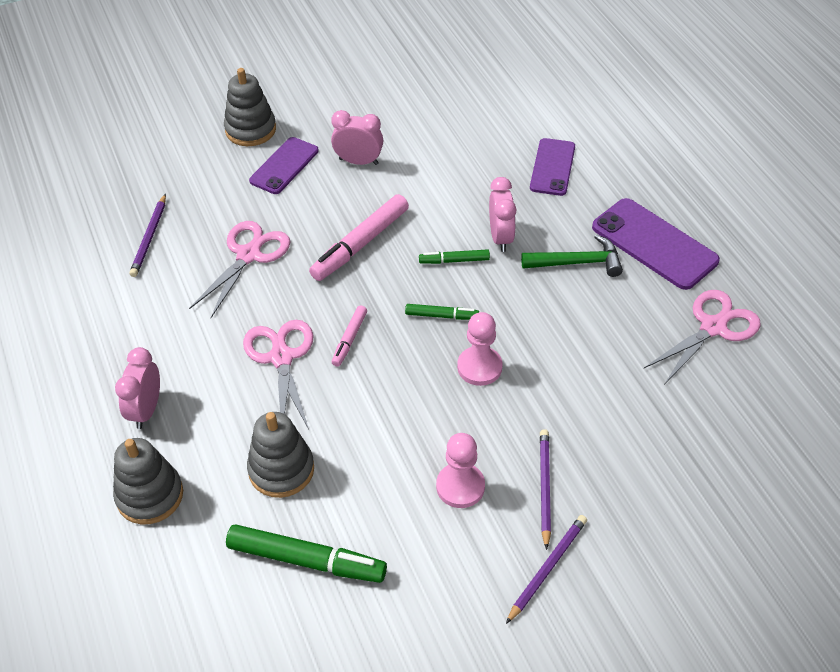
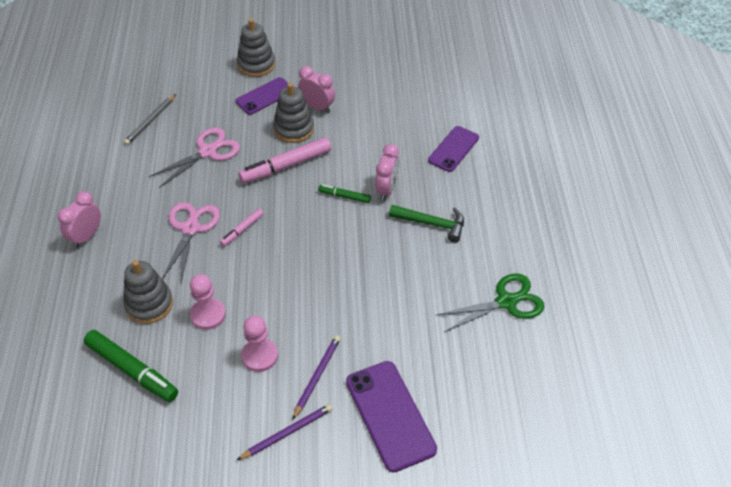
camera: 20 degrees right, 0 degrees up
(150, 237) = (150, 121): purple pencil -> grey pencil
(150, 495) = (58, 293): grey stacking toy -> grey stacking toy (293, 129)
(441, 316) = (314, 233): green marker -> none
(479, 367) = (319, 277): pink pawn -> pink pawn (208, 315)
(654, 244) = (497, 227): purple phone -> purple phone (390, 415)
(713, 327) = (506, 302): pink scissors -> green scissors

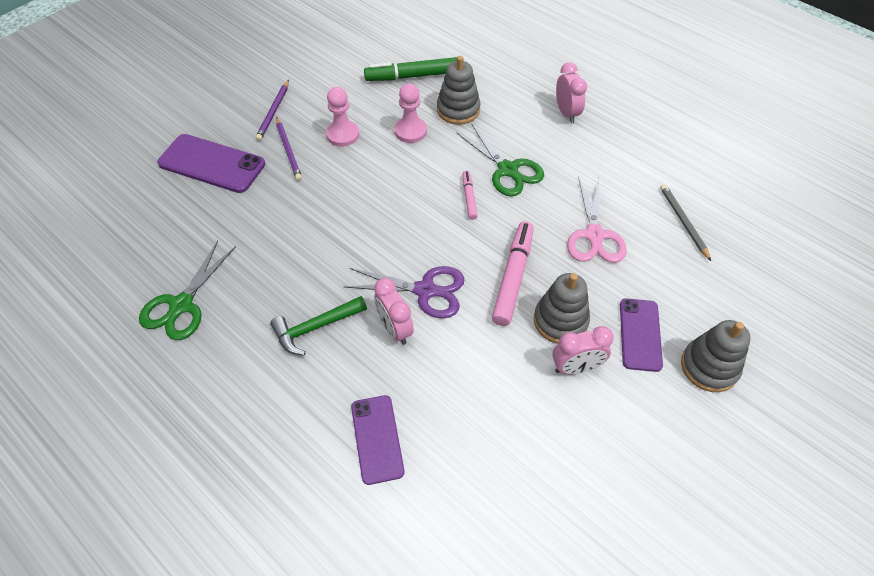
camera: 135 degrees right, 5 degrees up
(190, 228) = (507, 170): pink scissors -> green scissors
(344, 196) = (425, 290): green marker -> purple scissors

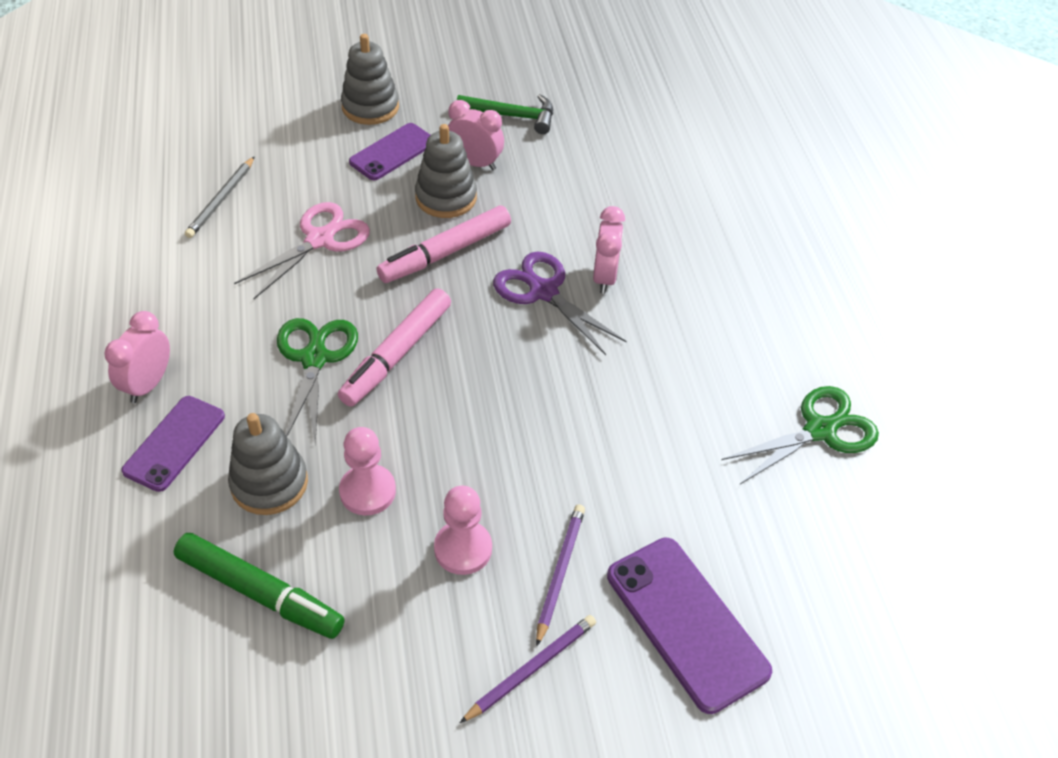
camera: 145 degrees left, 5 degrees down
(315, 327) = (683, 323): green hammer -> green hammer (512, 116)
(377, 439) = (690, 211): purple phone -> purple phone (174, 443)
(469, 198) = (396, 354): pink marker -> pink marker, size x1.88

